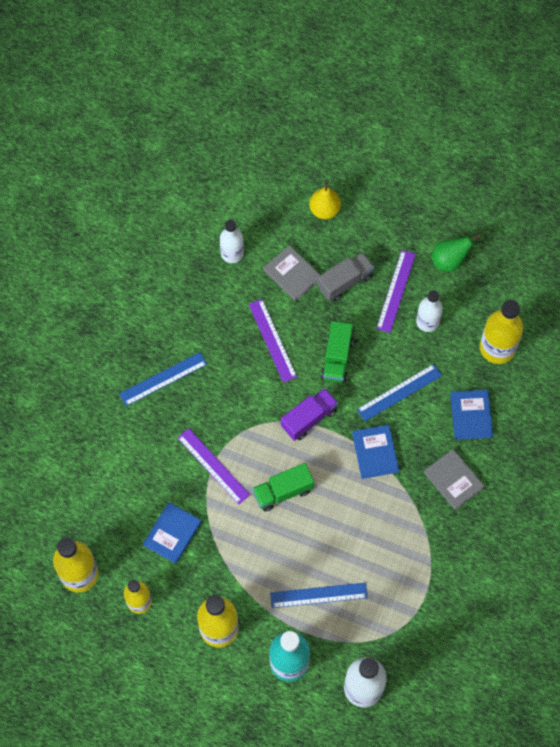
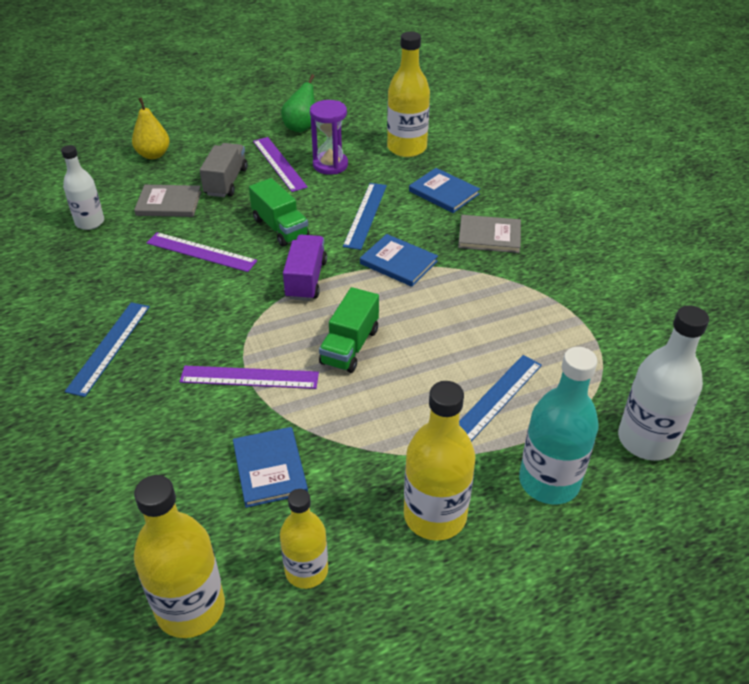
camera: 45 degrees left, 25 degrees down
(427, 322) = (330, 165): white bottle -> purple hourglass

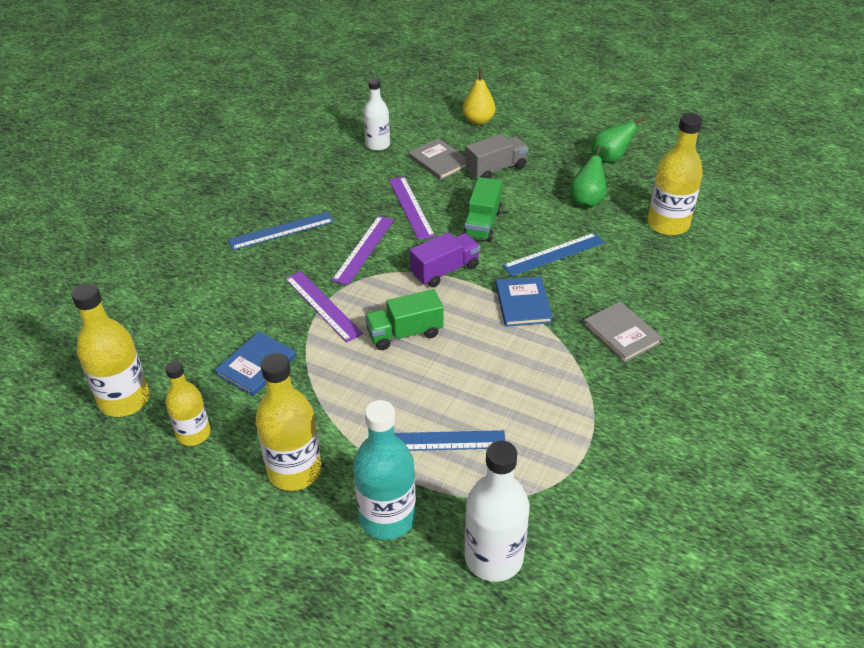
camera: 50 degrees right, 0 degrees up
(279, 164) = (551, 177): purple ruler -> purple ruler (363, 249)
(330, 165) = (587, 201): purple hourglass -> green pear
(443, 193) = (640, 277): blue book -> none

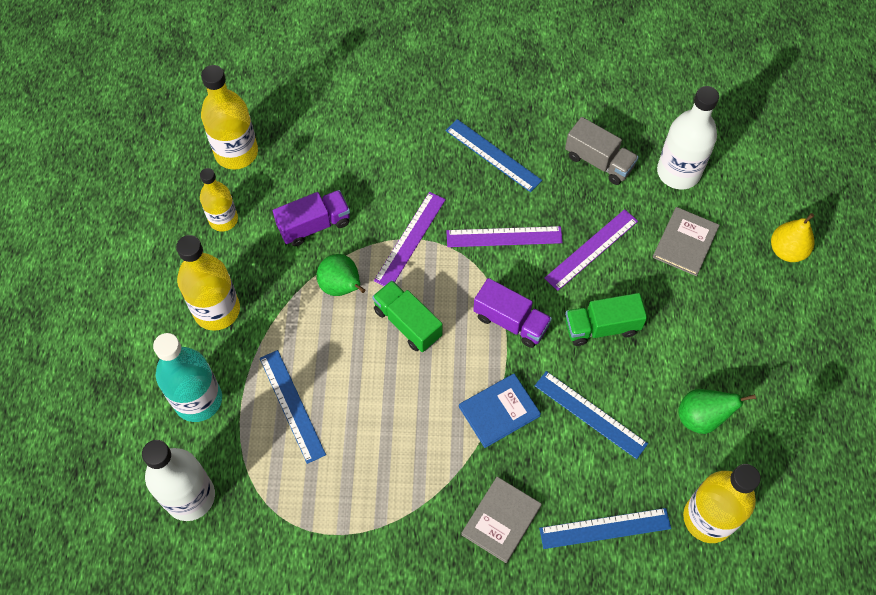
camera: 65 degrees right, 20 degrees up
(256, 365) = (314, 225): blue book -> purple truck
(377, 145) = (678, 172): white bottle -> white bottle, size x1.54
(496, 169) = (705, 303): grey truck -> grey truck (599, 161)
(610, 159) = (798, 417): green pear -> green pear (342, 287)
(654, 278) = (605, 528): none -> blue ruler

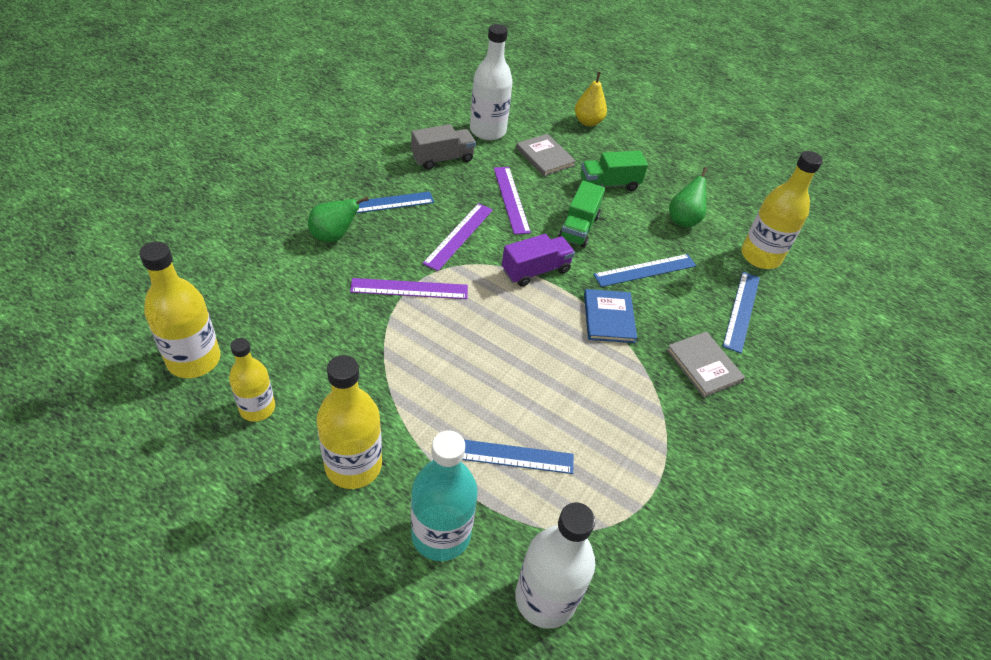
camera: 65 degrees left, 15 degrees down
(314, 225) = (333, 343): purple truck -> none
(342, 287) = (414, 356): green pear -> green pear (334, 236)
(407, 323) = (487, 331): green truck -> green truck (609, 184)
(410, 239) = (409, 289): purple ruler -> purple ruler turned 60 degrees counterclockwise

